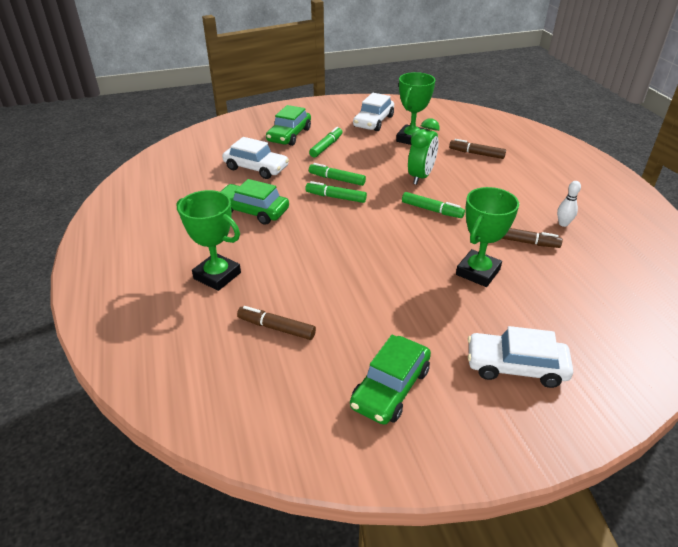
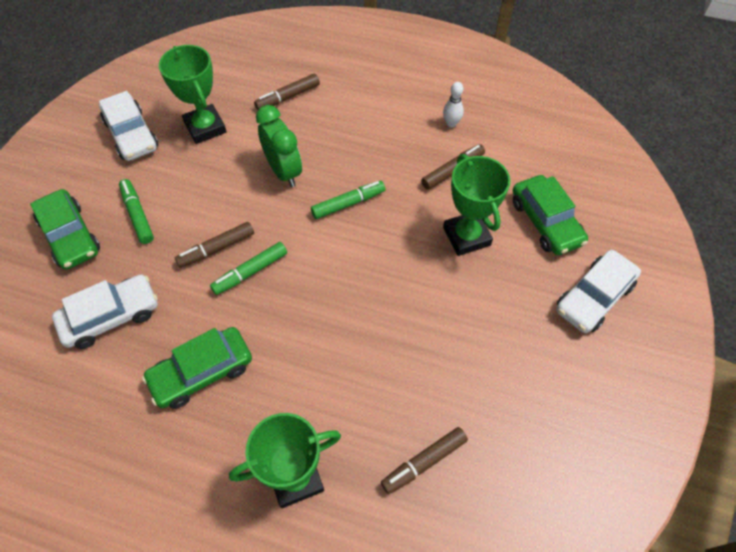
camera: 55 degrees left, 20 degrees up
(336, 179) = (216, 249): green marker -> brown marker
(390, 388) = (562, 409): green car -> green car (545, 222)

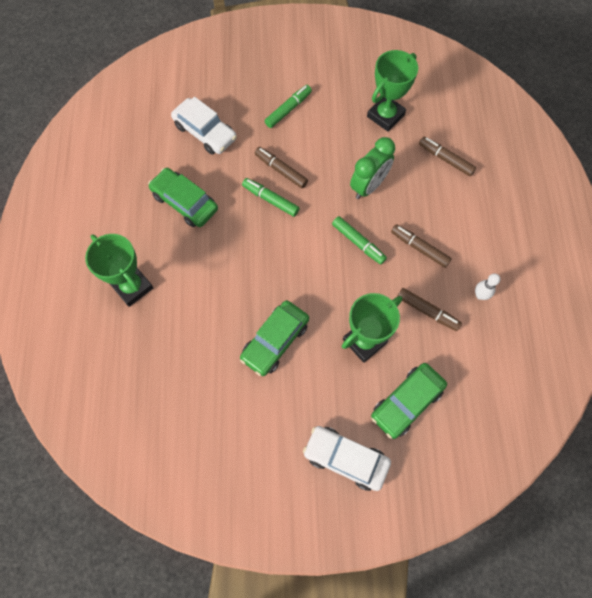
camera: 70 degrees right, 10 degrees up
(70, 236) = (255, 79): green car -> green car (275, 341)
(131, 135) = (355, 72): white car -> none
(424, 462) = (166, 364): brown marker -> brown marker (419, 248)

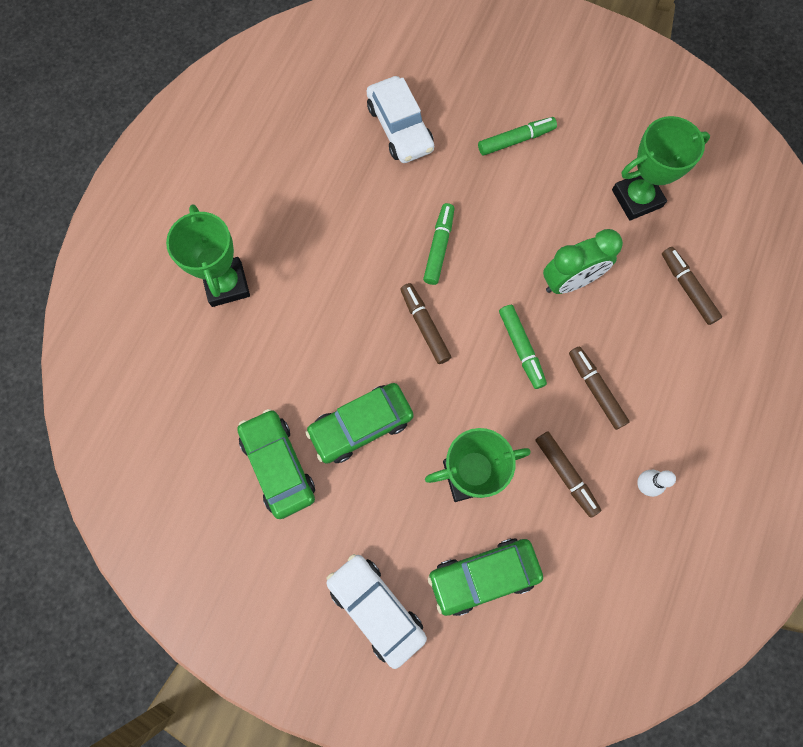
camera: 25 degrees right, 5 degrees up
(185, 202) = (335, 206): green car -> green car (278, 465)
(270, 200) = (439, 247): green marker -> green marker turned 45 degrees clockwise
(281, 170) = (469, 215): brown marker -> brown marker (424, 326)

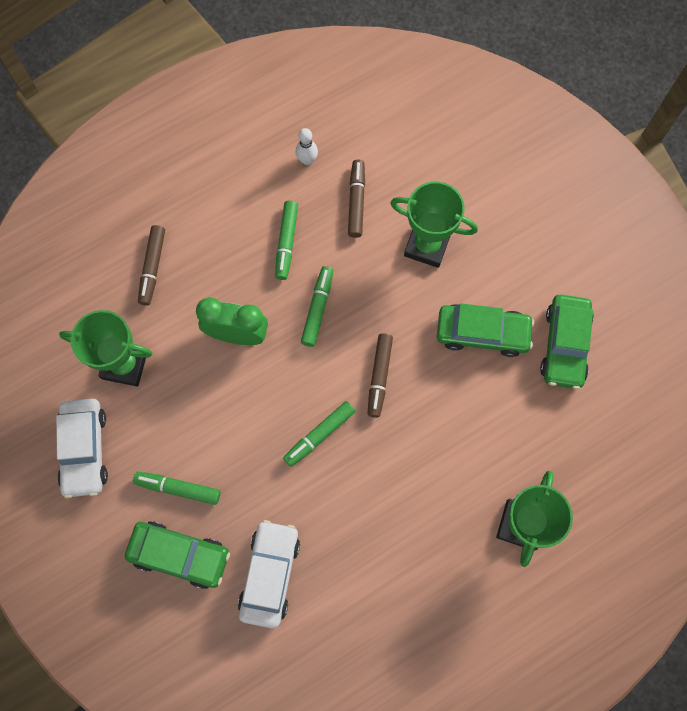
camera: 145 degrees left, 0 degrees up
(376, 608) = (552, 205): white car -> white car (84, 450)
(483, 576) = (464, 177): green car -> green car (179, 555)
(595, 389) = (286, 242): brown marker -> green marker

